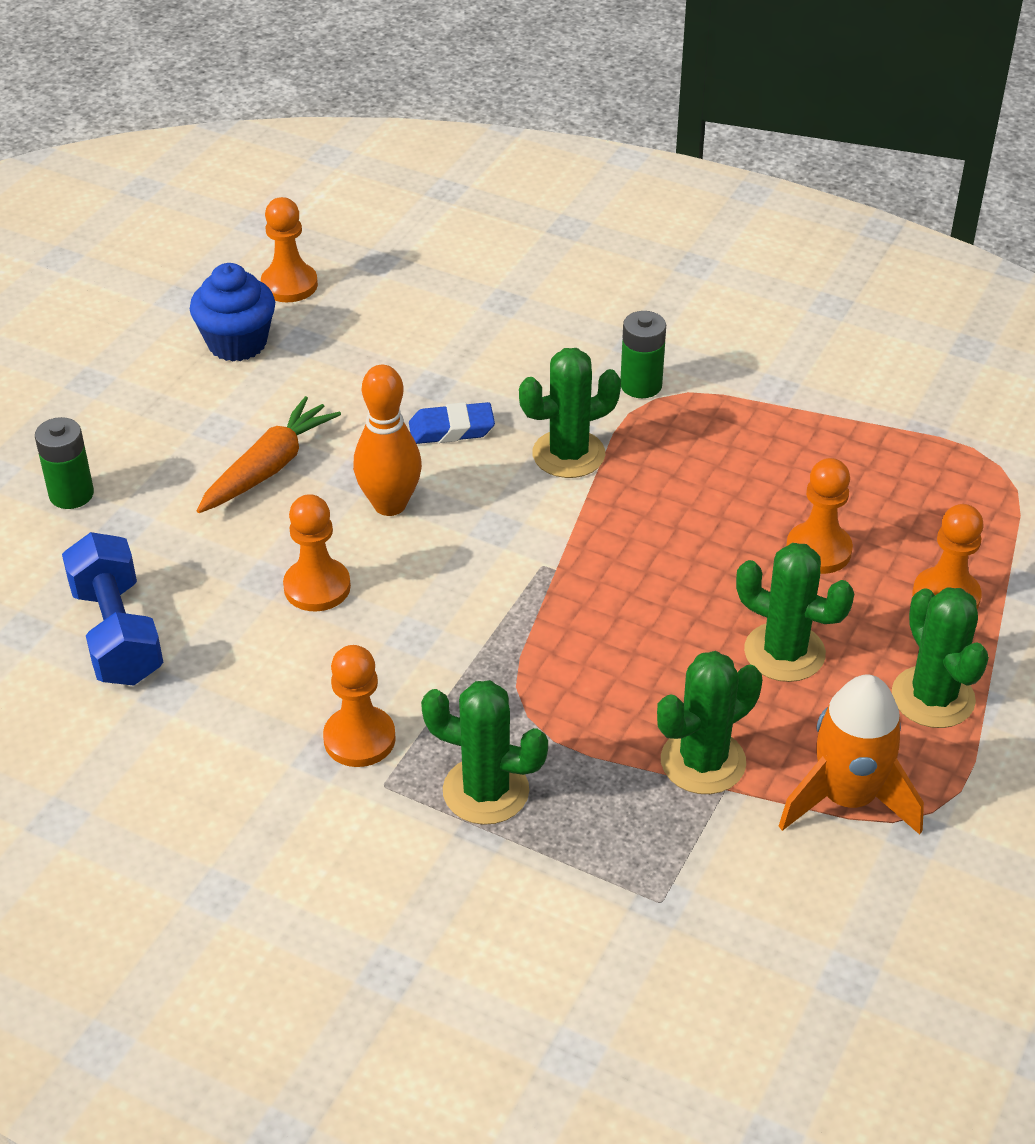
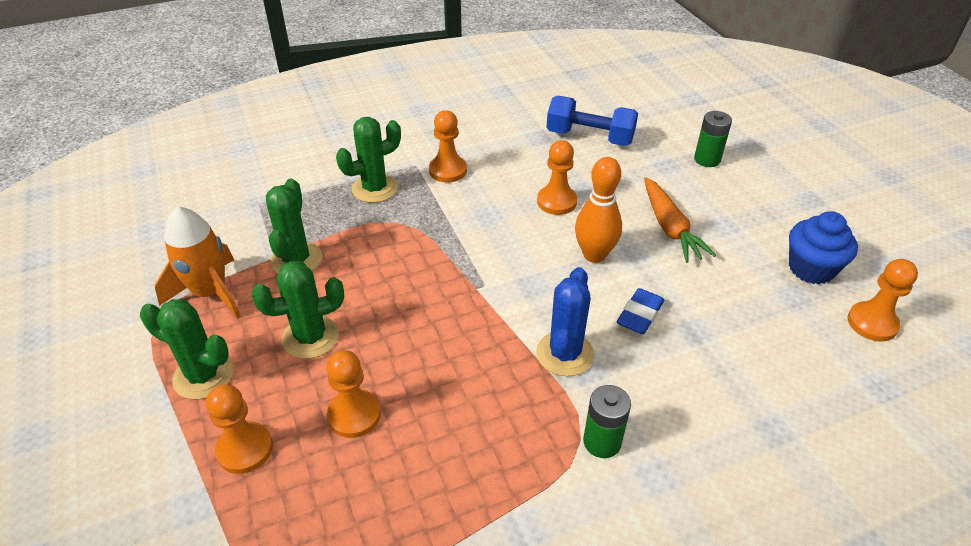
camera: 130 degrees right, 0 degrees up
(568, 454) = (565, 354): green cactus -> blue cactus

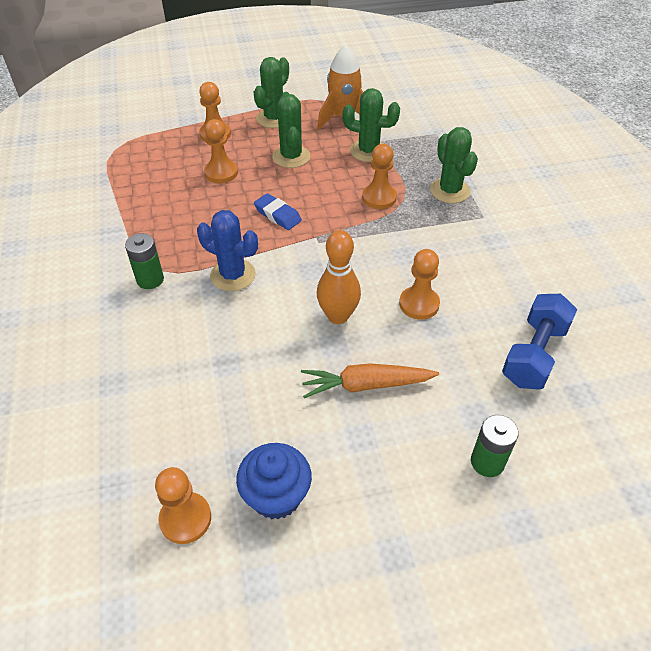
camera: 100 degrees right, 5 degrees up
(447, 170) = (474, 236): orange pawn -> orange pawn (379, 198)
(640, 315) = (257, 330): blue eraser -> blue eraser (277, 215)

